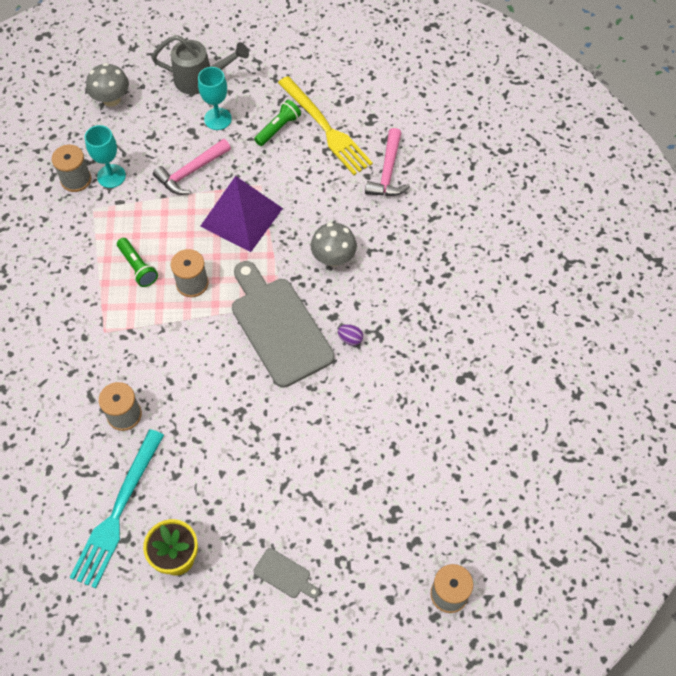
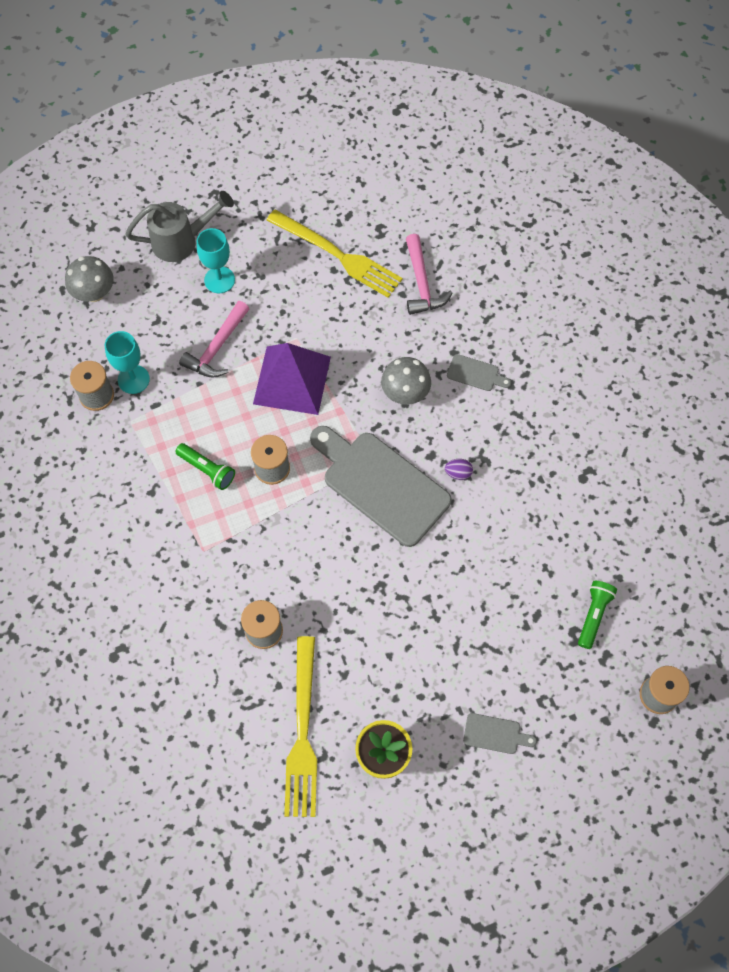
camera: 20 degrees left, 5 degrees up
(117, 512) = (302, 732): turquoise fork -> yellow fork
(278, 128) = (288, 271): green flashlight -> green flashlight (593, 615)
(402, 261) = (475, 373): none -> grey cutting board

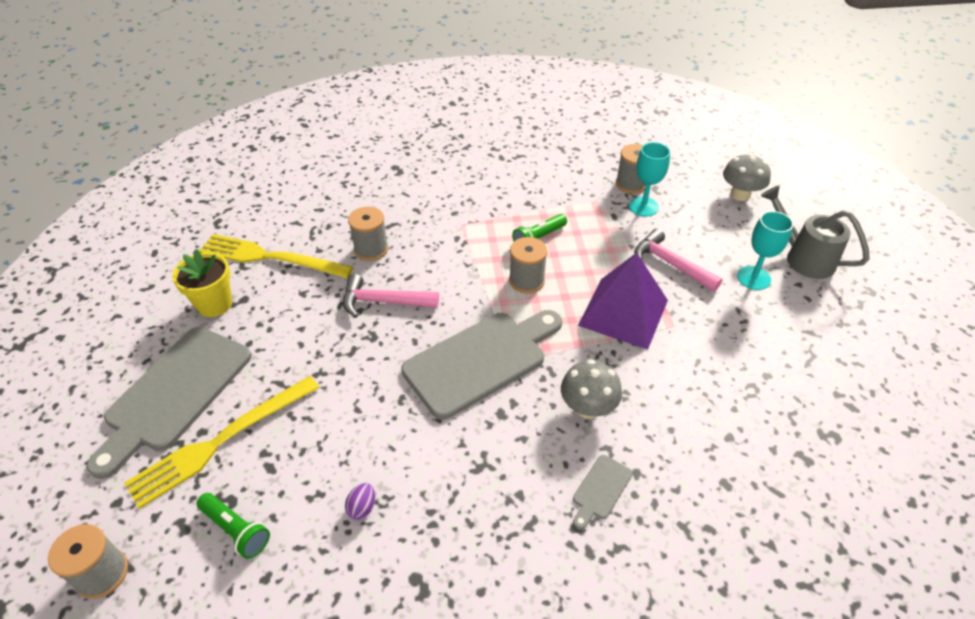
camera: 105 degrees right, 20 degrees down
(181, 241) = (803, 257): grey watering can -> grey watering can turned 135 degrees clockwise
(337, 255) = (788, 383): yellow fork -> yellow fork (221, 441)
(422, 283) = (745, 462): pink hammer -> pink hammer (383, 301)
(458, 473) = (470, 435): purple egg -> purple egg (362, 507)
(495, 734) = (175, 393): grey cutting board -> grey cutting board, size x2.37

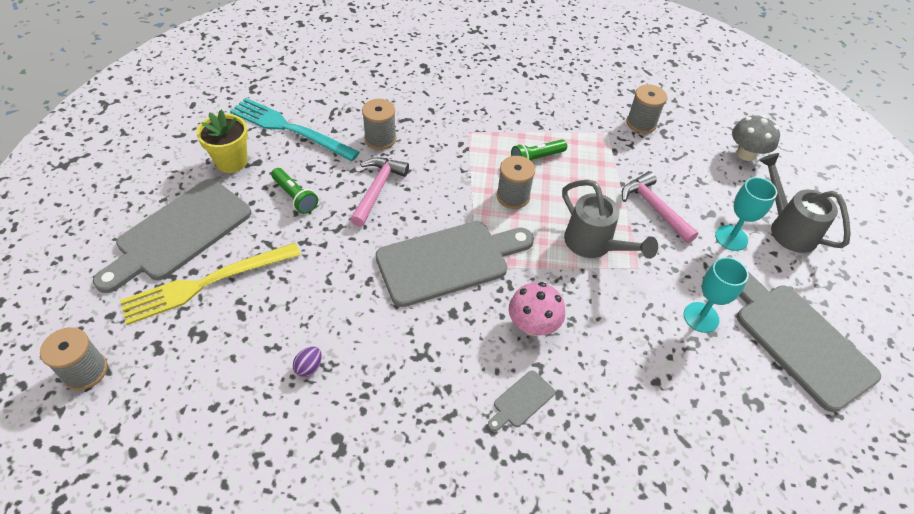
camera: 10 degrees right, 5 degrees up
(236, 530) = (200, 361): green flashlight -> green flashlight (295, 196)
(270, 257) = (290, 129): yellow fork -> turquoise fork
(383, 301) = (377, 189): pink hammer -> pink hammer turned 90 degrees clockwise
(587, 407) = (533, 325): grey mushroom -> pink mushroom
(623, 312) = (594, 245): purple pyramid -> grey watering can
(643, 206) = (646, 147): turquoise goblet -> turquoise goblet (701, 317)
(850, 363) = (798, 340): none -> grey cutting board

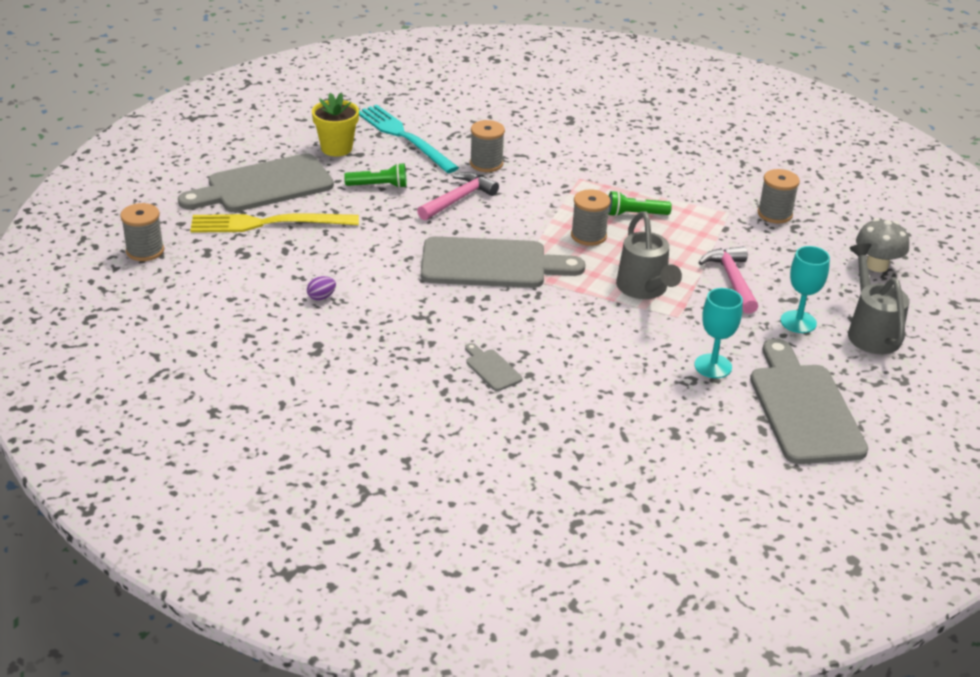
camera: 25 degrees right, 15 degrees down
(295, 196) = (378, 186): green flashlight -> green flashlight turned 75 degrees counterclockwise
(521, 401) = (491, 369): grey cutting board -> grey cutting board turned 75 degrees clockwise
(533, 325) = (539, 326): pink mushroom -> none

